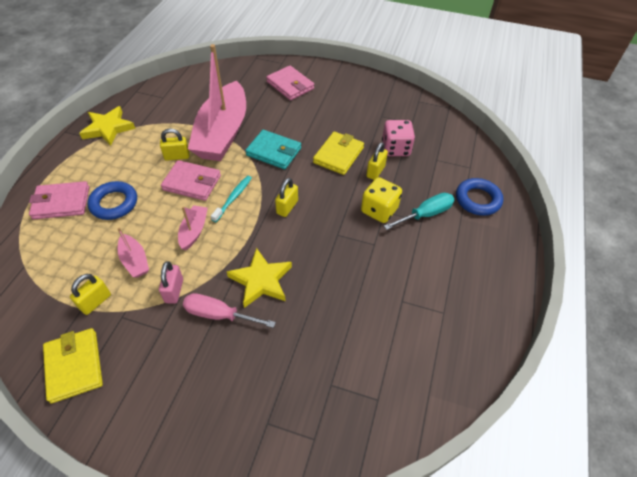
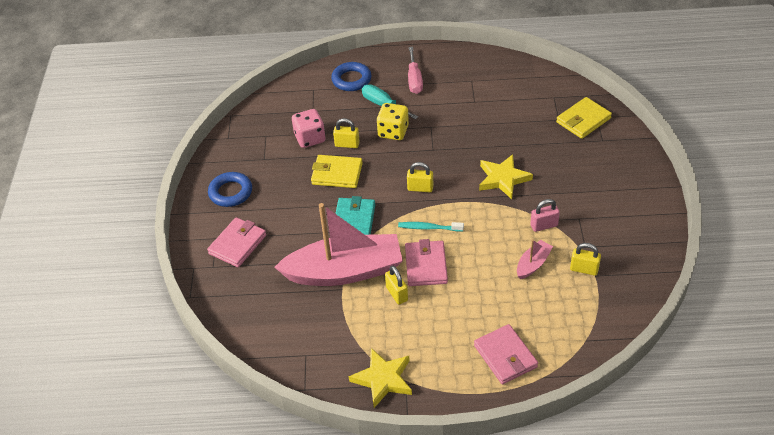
camera: 105 degrees left, 5 degrees down
(74, 366) = (637, 253): yellow wallet -> yellow wallet (583, 120)
(114, 203) = (483, 313): blue ring -> blue ring (230, 192)
(194, 231) = (480, 239): pink boat -> none
(219, 315) = (546, 191): pink screwdriver -> pink screwdriver (414, 80)

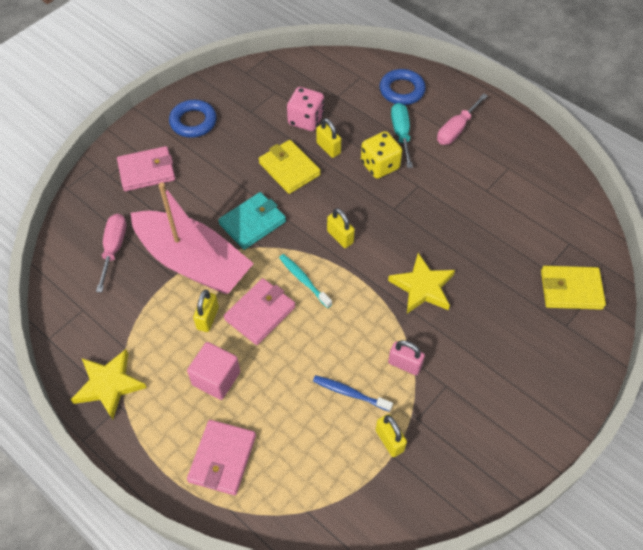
camera: 40 degrees right, 10 degrees up
(278, 305) = (114, 248): none -> pink screwdriver
(446, 320) = (216, 378): none -> pink cube
(533, 264) = (350, 393): pink boat -> blue toothbrush

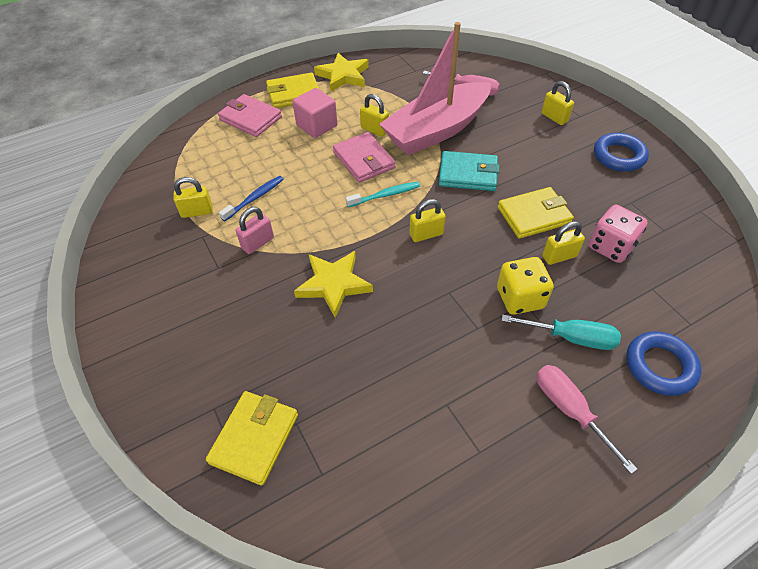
camera: 110 degrees right, 5 degrees down
(147, 171) = (554, 117): pink wallet -> yellow padlock
(160, 429) = (293, 93): none -> yellow wallet
(252, 223) = (468, 174): turquoise wallet -> turquoise wallet turned 60 degrees counterclockwise

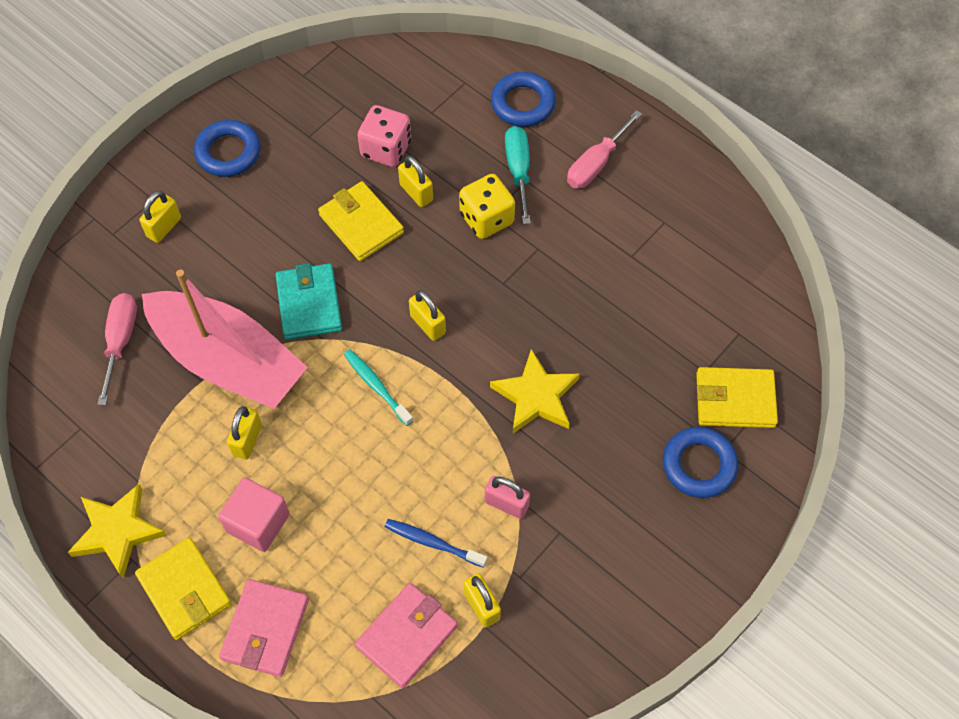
camera: 110 degrees left, 10 degrees up
(212, 381) = (699, 465): none -> blue ring
(364, 160) = (317, 433): pink wallet -> pink wallet (407, 636)

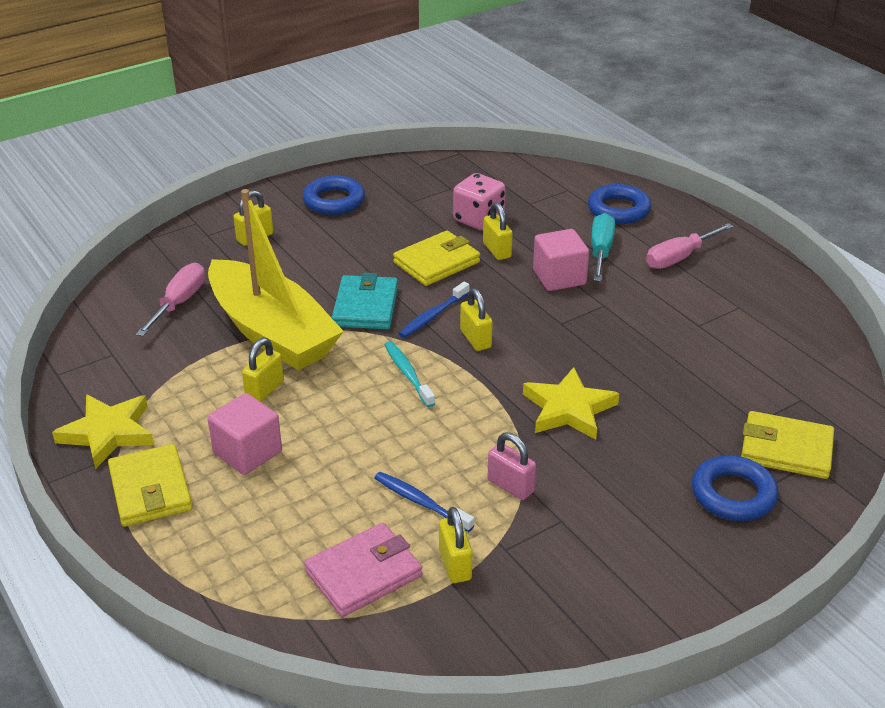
camera: 15 degrees right, 25 degrees down
(228, 361) = (272, 332): pink boat -> yellow boat
(265, 629) = (217, 537): pink wallet -> none
(361, 224) = (437, 262): yellow wallet -> yellow wallet turned 75 degrees clockwise
(378, 302) = (433, 316): none -> blue toothbrush
(486, 219) = (559, 277): yellow dice -> pink cube

